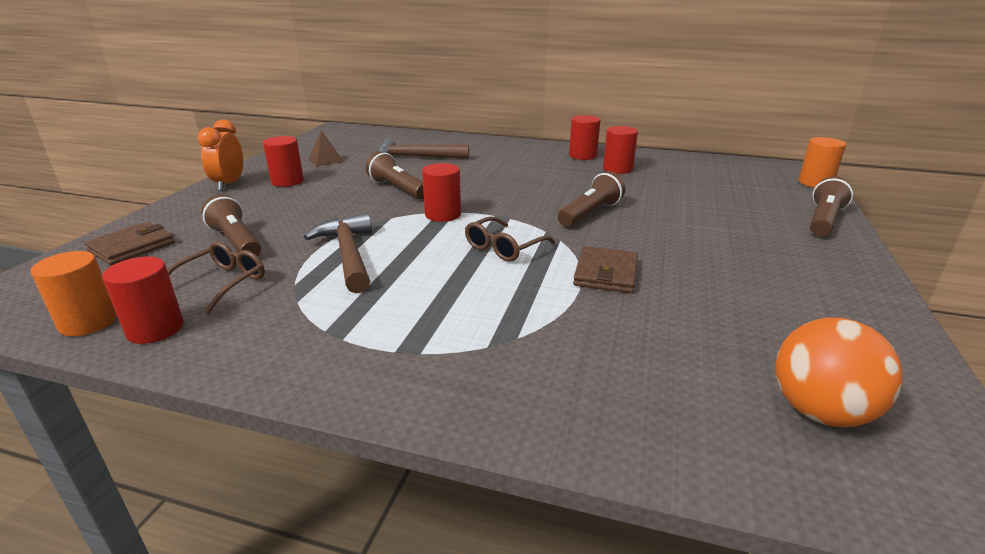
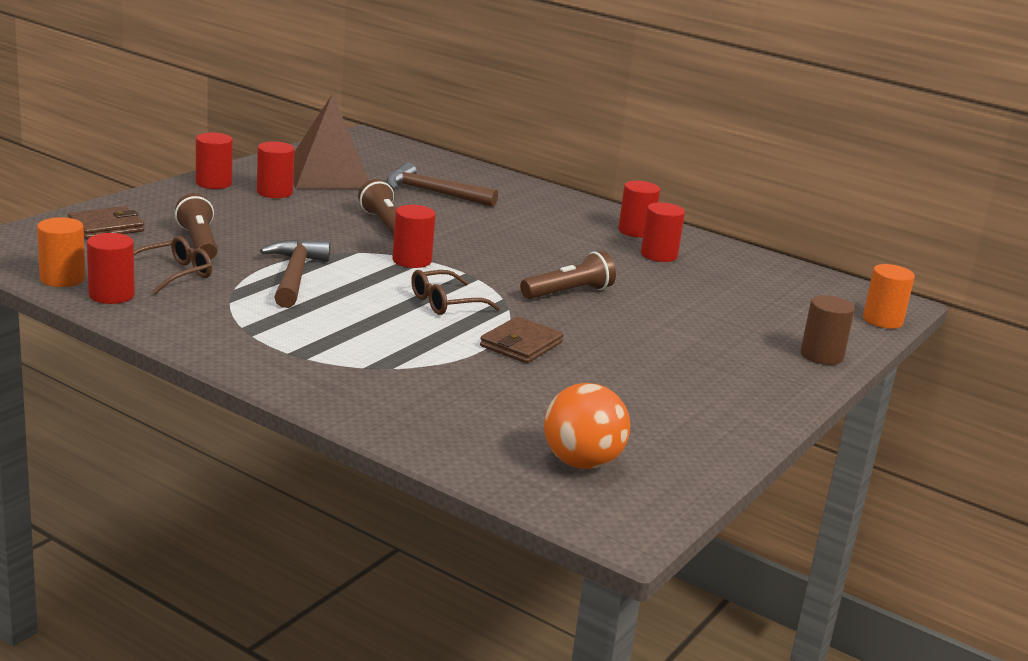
camera: 15 degrees right, 5 degrees down
(229, 184) = (214, 183): orange clock -> red cylinder
(325, 160) = (329, 176): brown pyramid -> brown pyramid, size x2.28
(824, 220) = (821, 356): brown flashlight -> brown cylinder

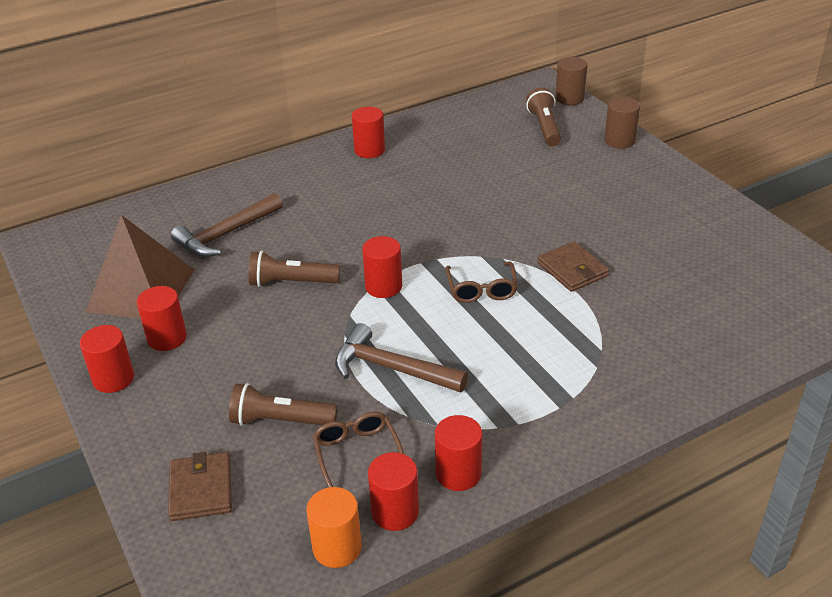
camera: 60 degrees left, 15 degrees up
(569, 293) = (481, 219): brown flashlight -> brown flashlight (544, 127)
(581, 463) = (770, 293): orange ball -> none
(659, 255) = (422, 154): red cylinder -> red cylinder (458, 473)
(882, 320) = (569, 98): orange cylinder -> brown cylinder

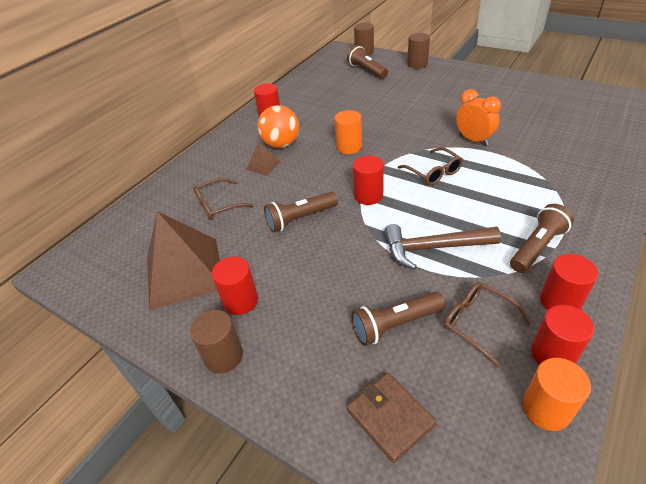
camera: 25 degrees left, 5 degrees up
(113, 379) = (224, 356): red cylinder -> brown cylinder
(226, 234) = (218, 205): brown hammer -> brown glasses
(308, 208) = (263, 165): none -> brown pyramid
(350, 190) = (281, 144): none -> orange ball
(420, 222) = (349, 147): none -> orange cylinder
(500, 415) = (537, 247): none -> brown flashlight
(572, 269) = (473, 140): brown wallet -> orange clock

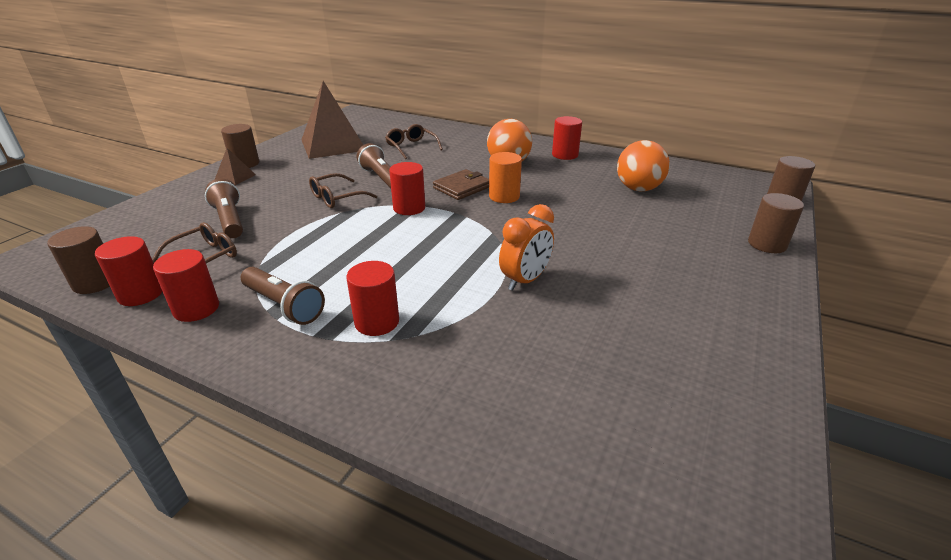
camera: 80 degrees right, 10 degrees down
(240, 301) = (293, 164): red cylinder -> red cylinder (377, 322)
(263, 165) = (470, 158): brown pyramid -> brown pyramid (235, 177)
(341, 92) = (638, 189): none -> orange ball
(367, 70) = (716, 204): brown flashlight -> none
(390, 417) = (149, 218): brown wallet -> brown wallet (462, 187)
(433, 248) = (313, 240): brown hammer -> none
(434, 172) = (446, 246): brown glasses -> brown glasses (337, 198)
(546, 409) = (95, 282): orange cylinder -> brown cylinder

